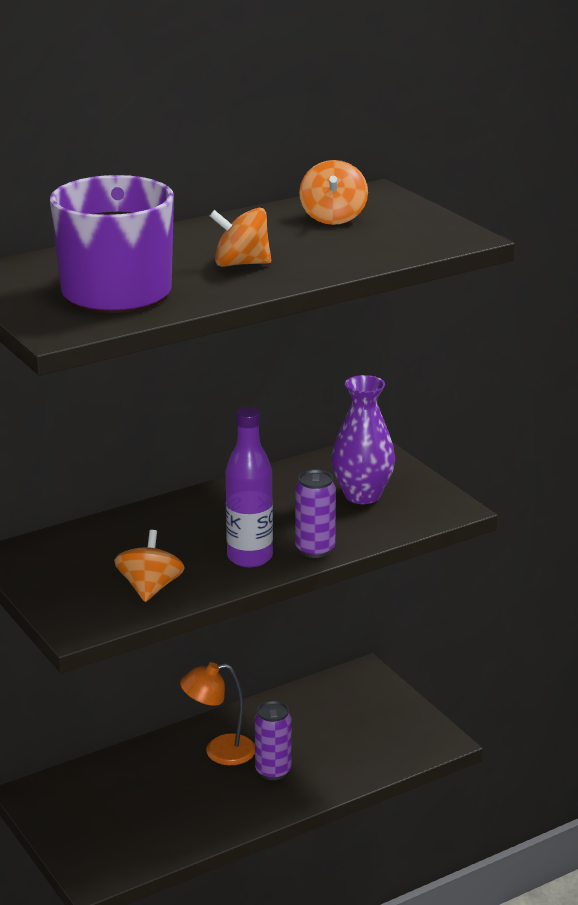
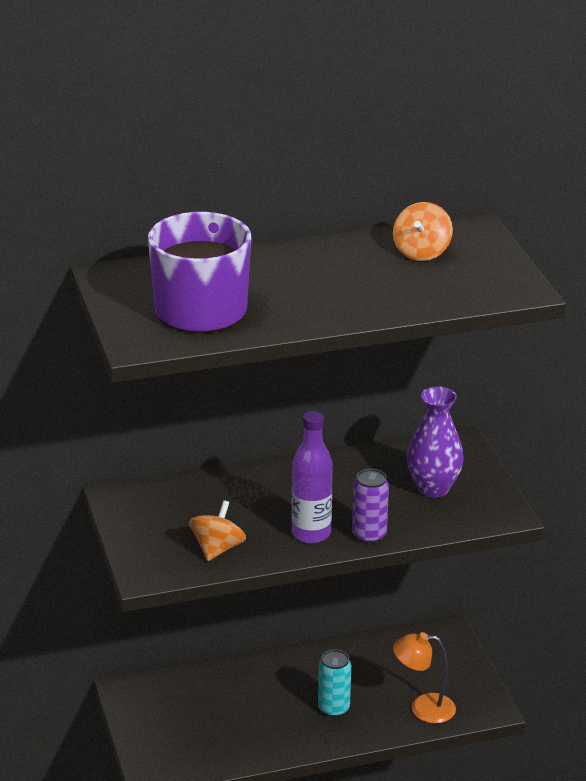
camera: 15 degrees right, 5 degrees up
(219, 752) = (294, 682): orange lamp -> orange lamp (423, 708)
(241, 264) = (317, 294): orange spinning top -> none
(273, 771) = (333, 709): purple can -> turquoise can

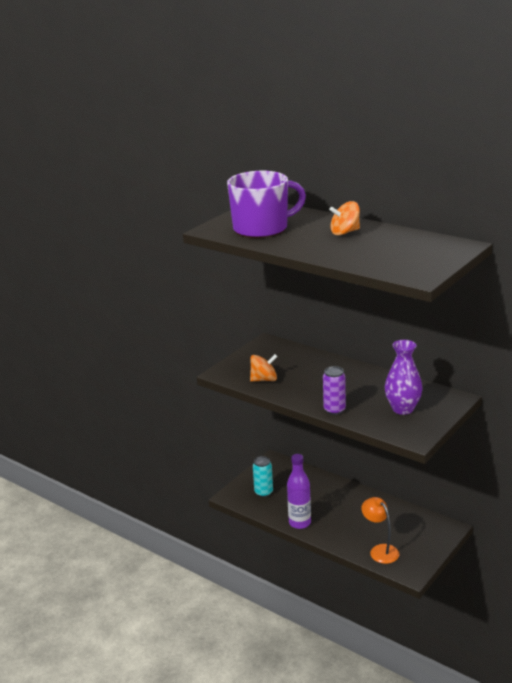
camera: 55 degrees right, 5 degrees down
(311, 533) = (311, 395): purple bottle -> purple bottle (300, 523)
(333, 709) = (341, 523): turquoise can -> turquoise can (263, 492)
(421, 252) = (410, 245): orange spinning top -> orange spinning top (345, 232)

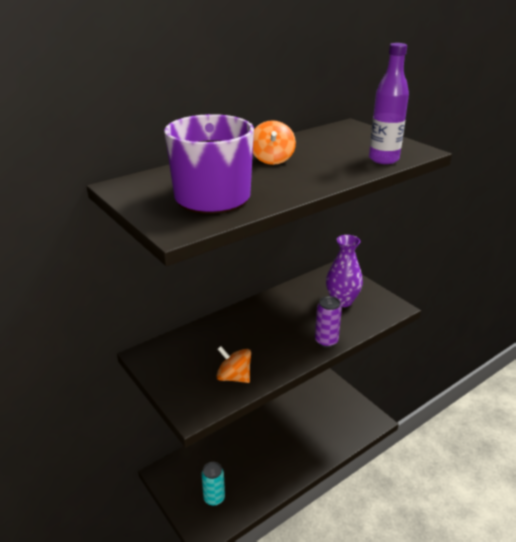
camera: 75 degrees left, 5 degrees up
(264, 379) = (234, 377): orange spinning top -> orange spinning top turned 60 degrees counterclockwise
(300, 523) = (279, 480): purple bottle -> purple bottle (383, 159)
(380, 550) = (341, 431): orange lamp -> none

